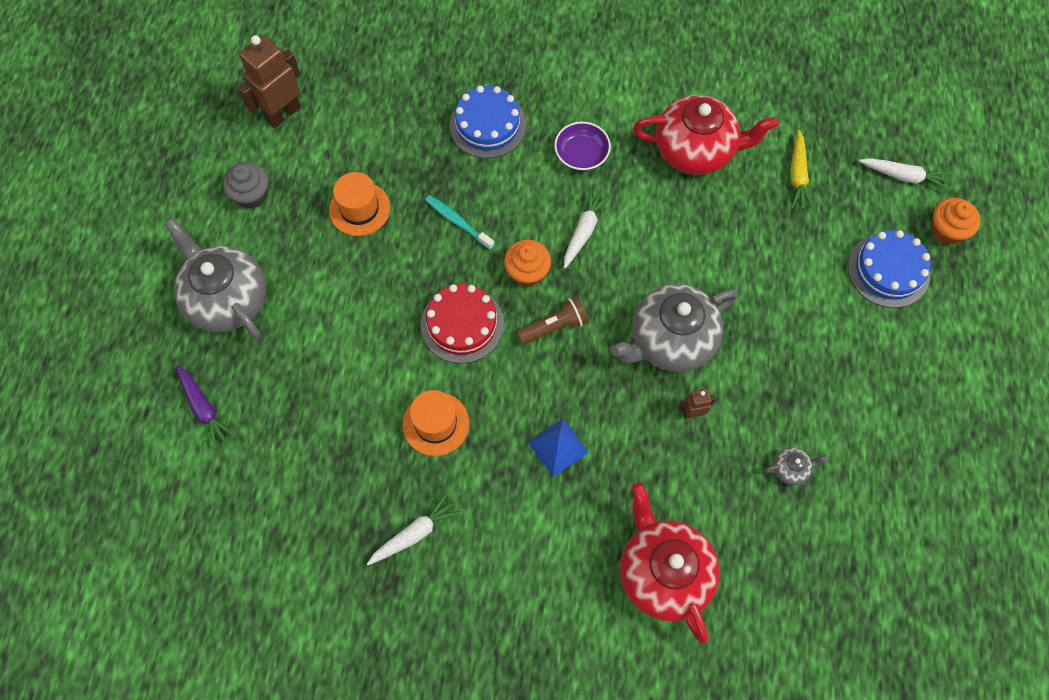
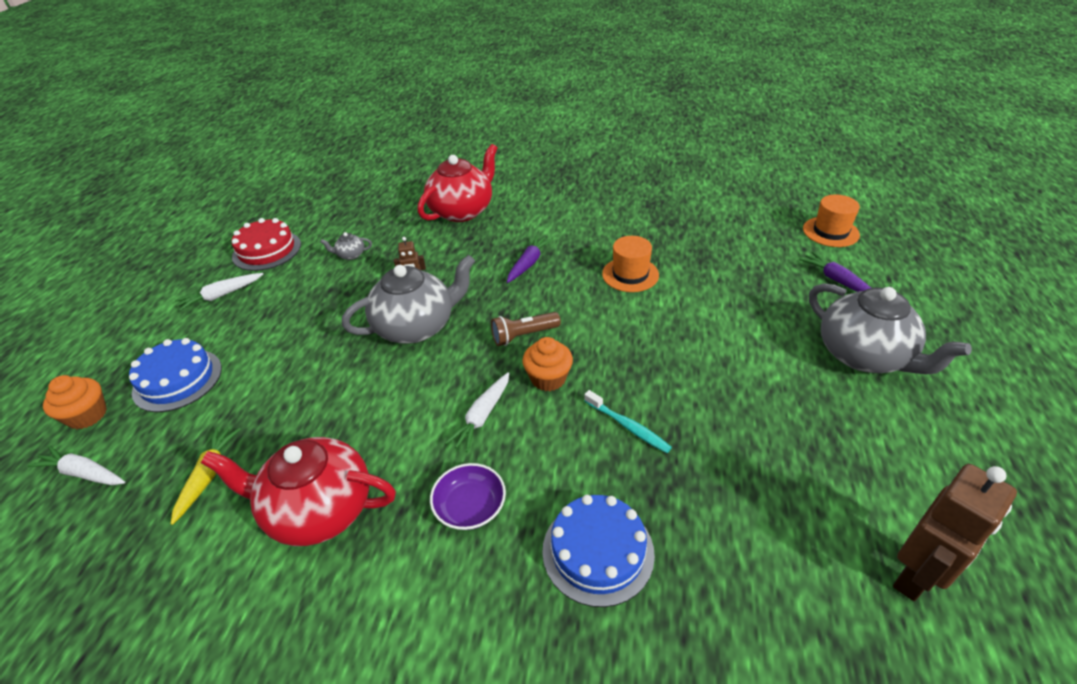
camera: 175 degrees left, 25 degrees down
(251, 195) = (896, 458): grey cupcake -> none
(359, 209) = (751, 441): orange hat -> orange hat (830, 232)
(414, 533) = (637, 223): white carrot -> white carrot (221, 295)
(462, 324) = (614, 337): red cake -> red cake (267, 250)
(558, 447) = (528, 263): blue pyramid -> purple carrot
(663, 572) = (462, 211): red teapot -> red teapot turned 120 degrees counterclockwise

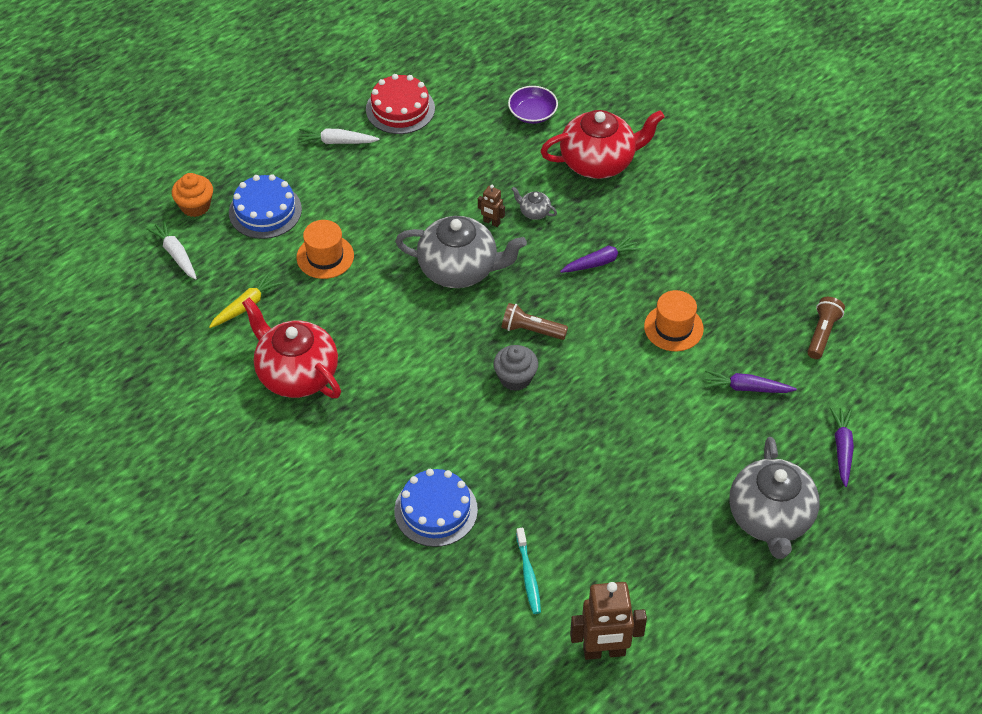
camera: 35 degrees right, 10 degrees up
(350, 255) = (463, 158): grey teapot -> grey teapot (534, 212)
(470, 506) = (385, 433): purple bowl -> purple bowl (532, 113)
(482, 416) = (444, 377): white carrot -> none
(548, 378) = (515, 378): orange cupcake -> grey cupcake
(627, 426) = (534, 449): turquoise toothbrush -> turquoise toothbrush (528, 575)
(727, 282) = (746, 388): none -> purple carrot
(729, 226) = (822, 333): none -> brown flashlight
(830, 232) = (908, 400): orange hat -> orange hat (325, 256)

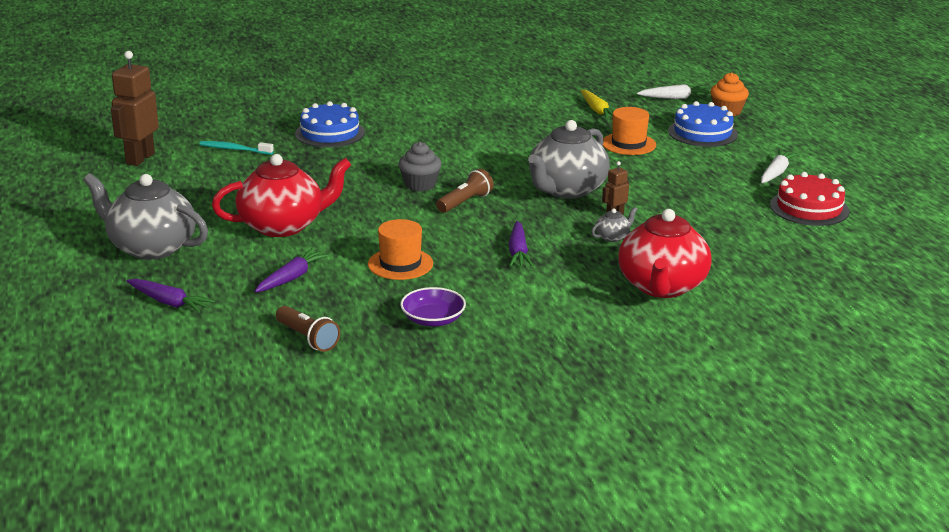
camera: 115 degrees right, 25 degrees down
(296, 374) = (510, 114): red teapot -> red teapot (283, 226)
(532, 113) = (764, 270): purple bowl -> purple bowl (433, 319)

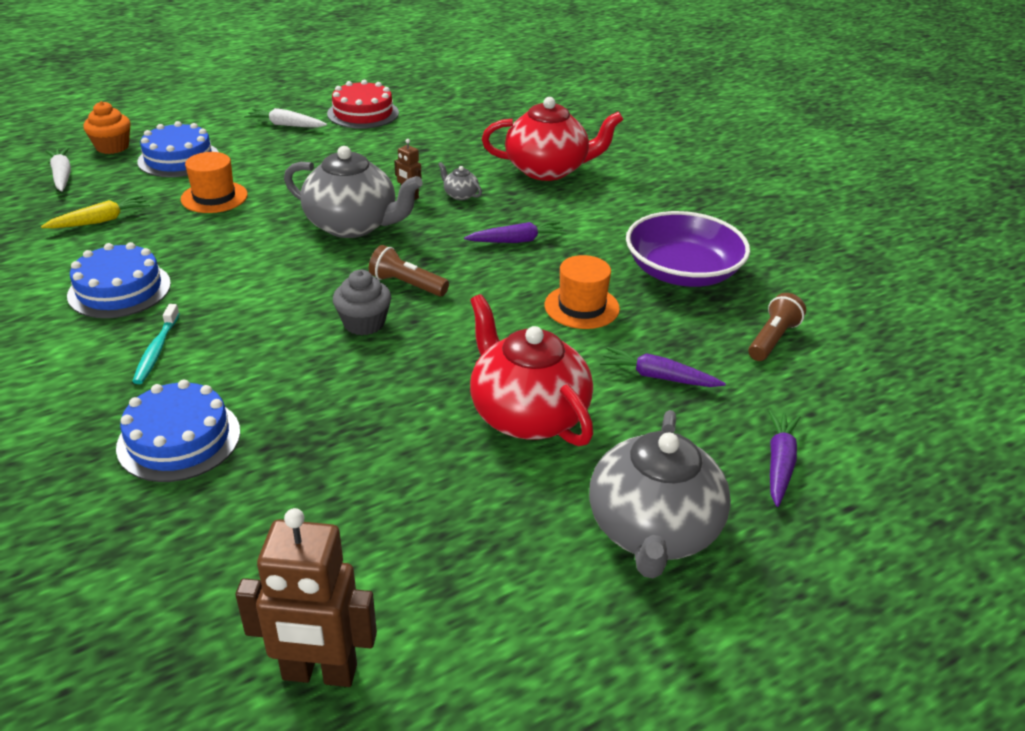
camera: 105 degrees left, 10 degrees up
(234, 149) = (259, 540): turquoise toothbrush -> turquoise toothbrush (157, 350)
(433, 319) = (682, 272): purple bowl -> purple bowl, size x1.84
(498, 117) = (119, 289): none -> blue cake

